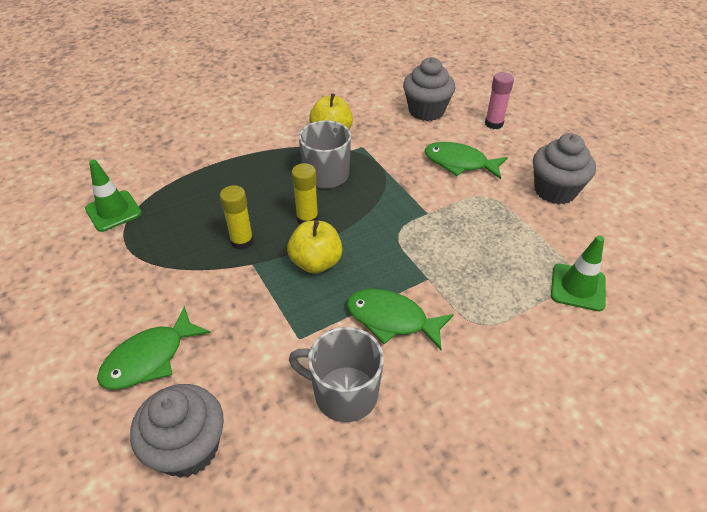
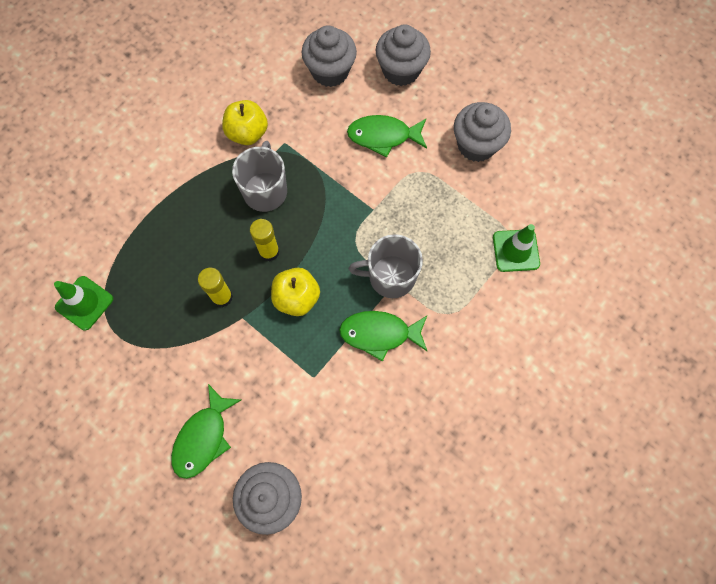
camera: 20 degrees left, 25 degrees up
(344, 393) = (367, 413): grey mug -> grey mug (390, 277)
(494, 124) = (401, 70): pink glue stick -> grey cupcake

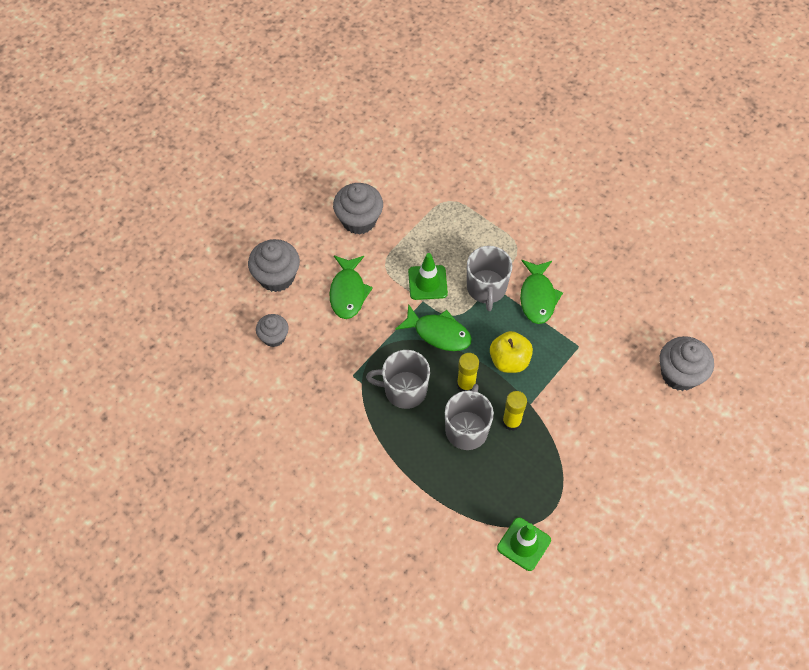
camera: 90 degrees left, 10 degrees down
(203, 437) = (638, 429): green fish -> green fish (438, 333)
(216, 251) = (467, 429): none -> grey mug
(247, 133) = (341, 408): yellow apple -> none
(330, 71) = (274, 337): grey cupcake -> grey cupcake, size x0.62
(515, 250) = (459, 197): green traffic cone -> green traffic cone (427, 282)

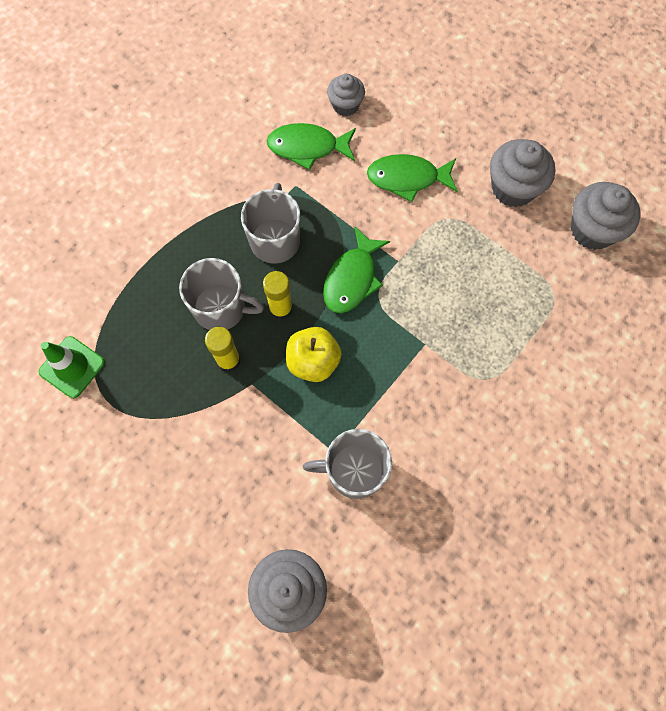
camera: 90 degrees right, 10 degrees up
(276, 277) = (425, 104): grey cupcake -> grey cupcake (592, 230)
(427, 282) = (425, 267): green traffic cone -> none
(486, 288) = (419, 337): grey mug -> grey mug (354, 470)
(537, 297) = (408, 402): green fish -> green fish (307, 147)

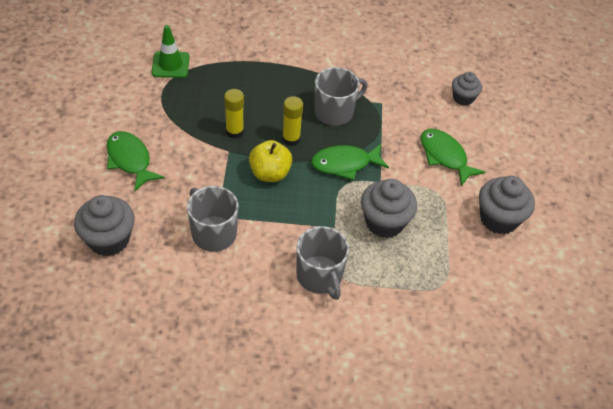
camera: 50 degrees right, 20 degrees down
(221, 308) = (265, 110): grey mug -> grey mug (319, 276)
(307, 147) = (414, 95): green fish -> green fish (130, 160)
(592, 230) = (515, 284): grey cupcake -> grey cupcake (384, 222)

